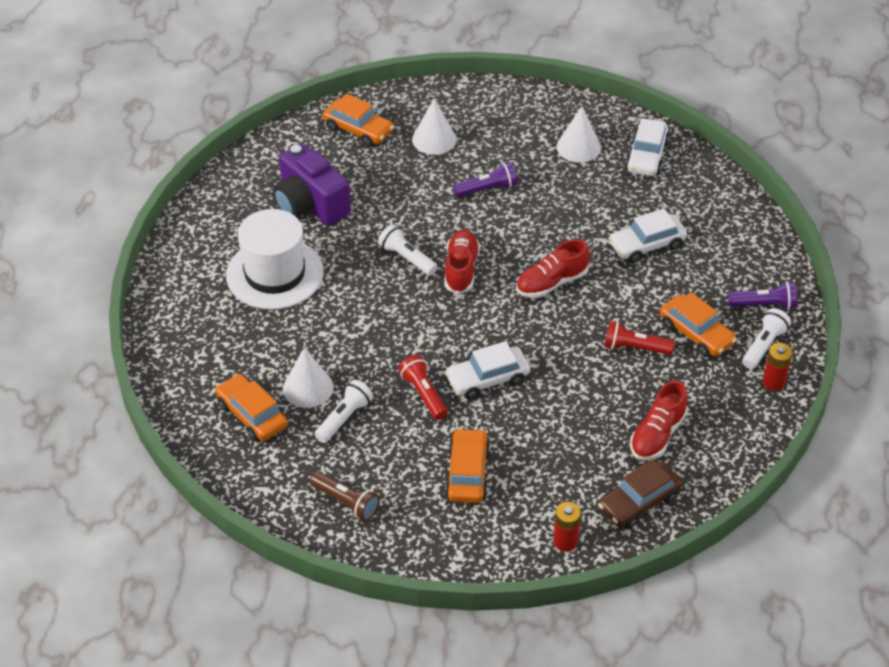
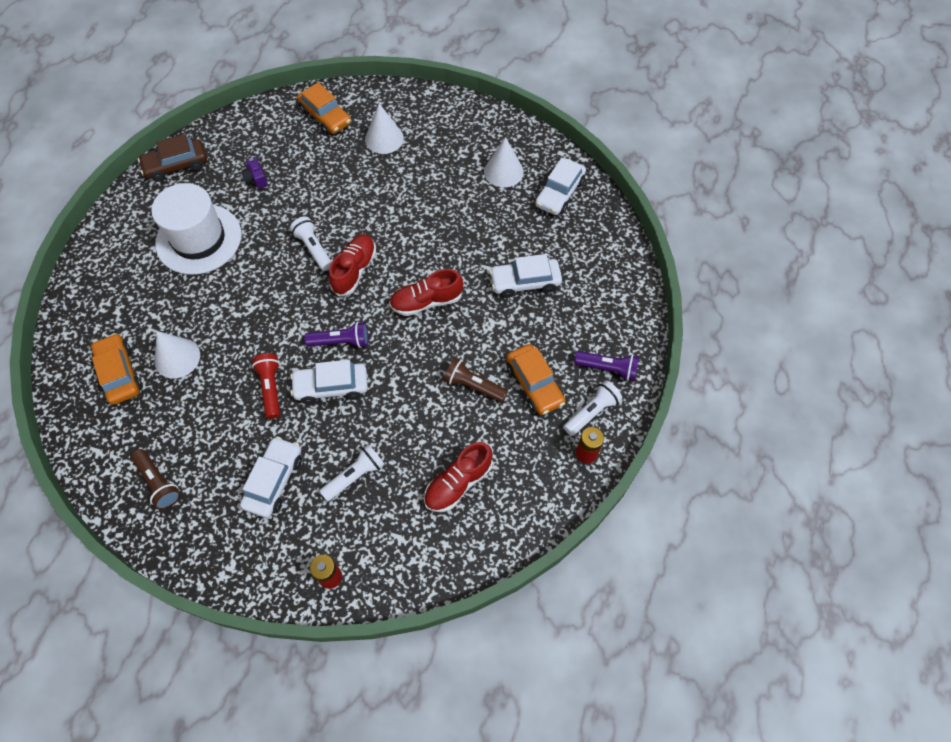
camera: 15 degrees right, 15 degrees up
(310, 204) = (256, 179): purple camera -> purple camera, size x0.40
(344, 418) = (194, 396): white flashlight -> white flashlight (355, 475)
(467, 473) = (274, 480): orange car -> white car
(487, 189) = (409, 196): purple flashlight -> purple flashlight (341, 341)
(634, 348) = (473, 386): red flashlight -> brown flashlight
(639, 502) = (413, 552): brown car -> brown car (176, 165)

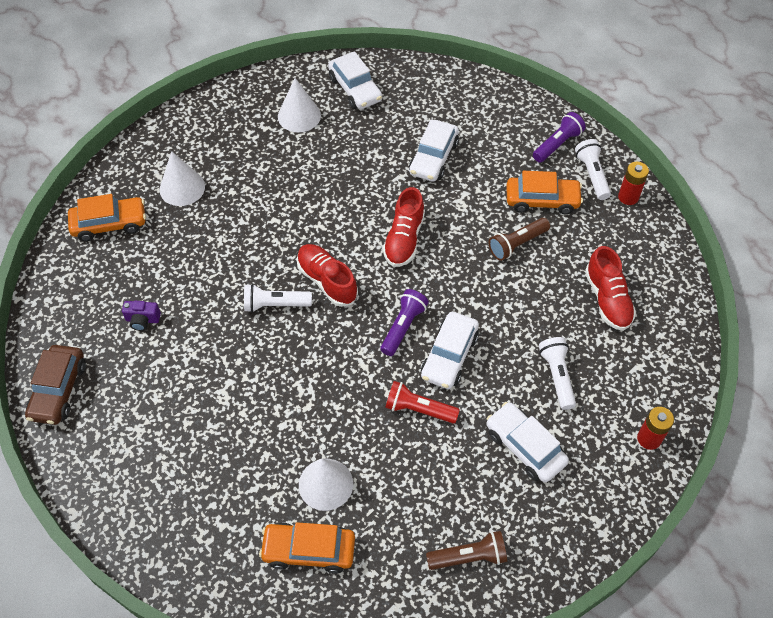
camera: 60 degrees left, 5 degrees down
(199, 239) = (182, 406): white hat -> none

